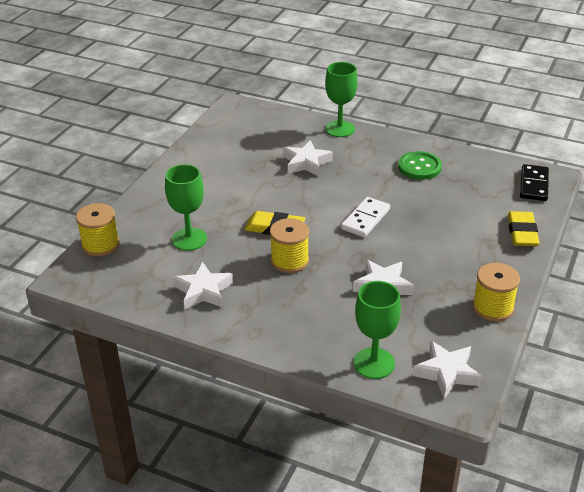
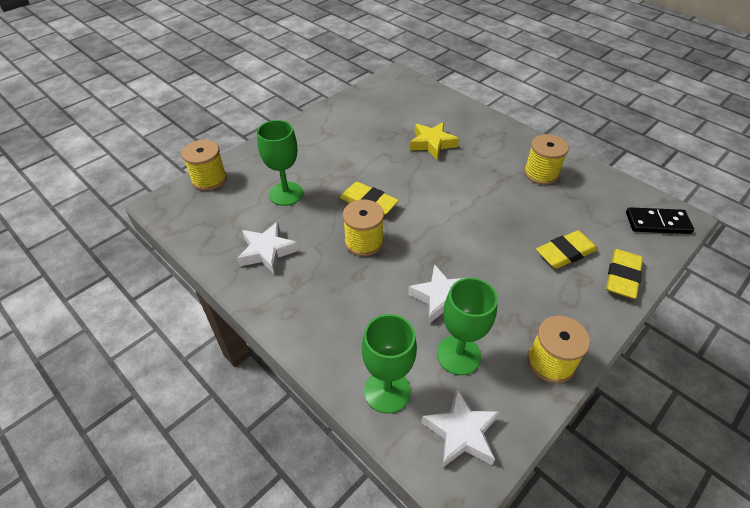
camera: 20 degrees right, 10 degrees up
(306, 163) = (432, 143): white star -> yellow star
(340, 129) = (480, 117): green goblet -> green goblet (458, 355)
(365, 219) = (460, 216): white domino -> none
(419, 167) = (541, 173): green button -> yellow spool
(469, 226) = (565, 253): none -> yellow eraser
(534, 185) = (657, 223): black domino -> black domino turned 60 degrees clockwise

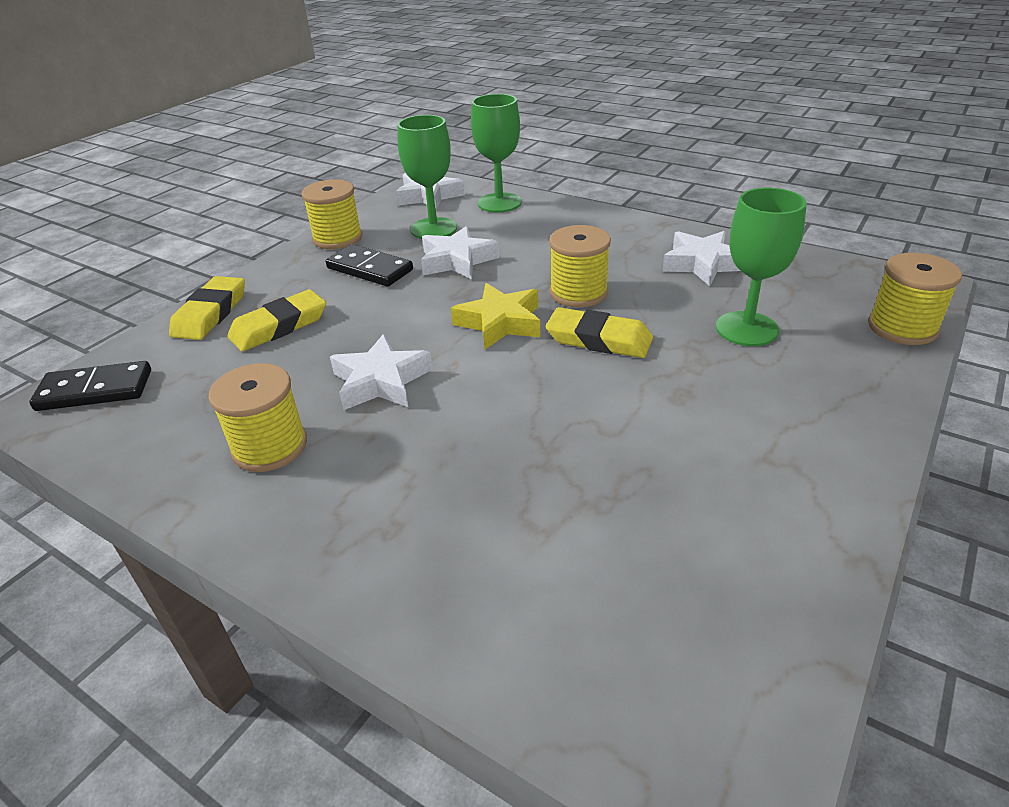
camera: 170 degrees right, 10 degrees down
(432, 143) = (515, 478): yellow star -> yellow star (500, 323)
(492, 198) = (381, 381): none -> white star
(512, 303) = (370, 269): none -> black domino

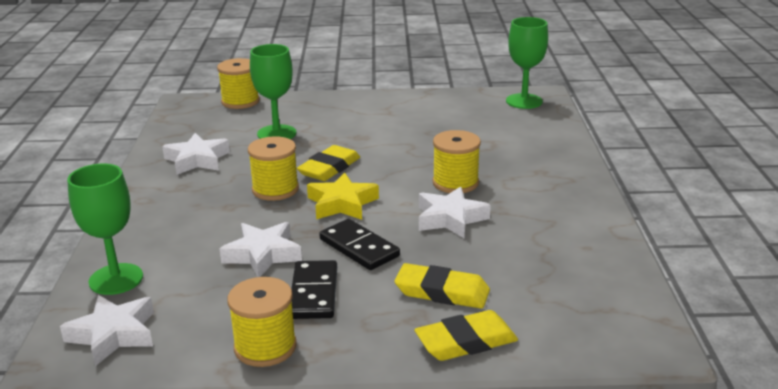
camera: 125 degrees left, 10 degrees down
(95, 390) = (608, 331): black domino -> black domino (359, 248)
(269, 446) = (546, 226): yellow spool -> yellow spool (455, 183)
(433, 229) = (204, 294): green goblet -> green goblet (524, 101)
(599, 339) = (329, 168): yellow eraser -> yellow eraser turned 45 degrees clockwise

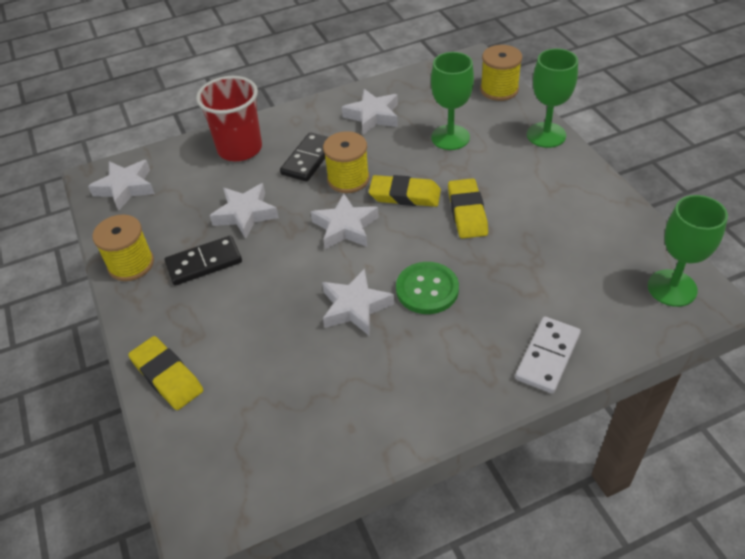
camera: 70 degrees right, 20 degrees up
(116, 279) = (187, 158): green goblet -> green goblet (546, 135)
(146, 241) = (240, 149): none -> red cup
(342, 204) = (345, 227): yellow star -> white star
(359, 248) = (278, 264): black domino -> black domino (308, 159)
(442, 292) = (232, 339): yellow eraser -> yellow eraser (467, 212)
(455, 183) = (427, 289): yellow spool -> green button
(559, 154) = (547, 356): none -> white domino

